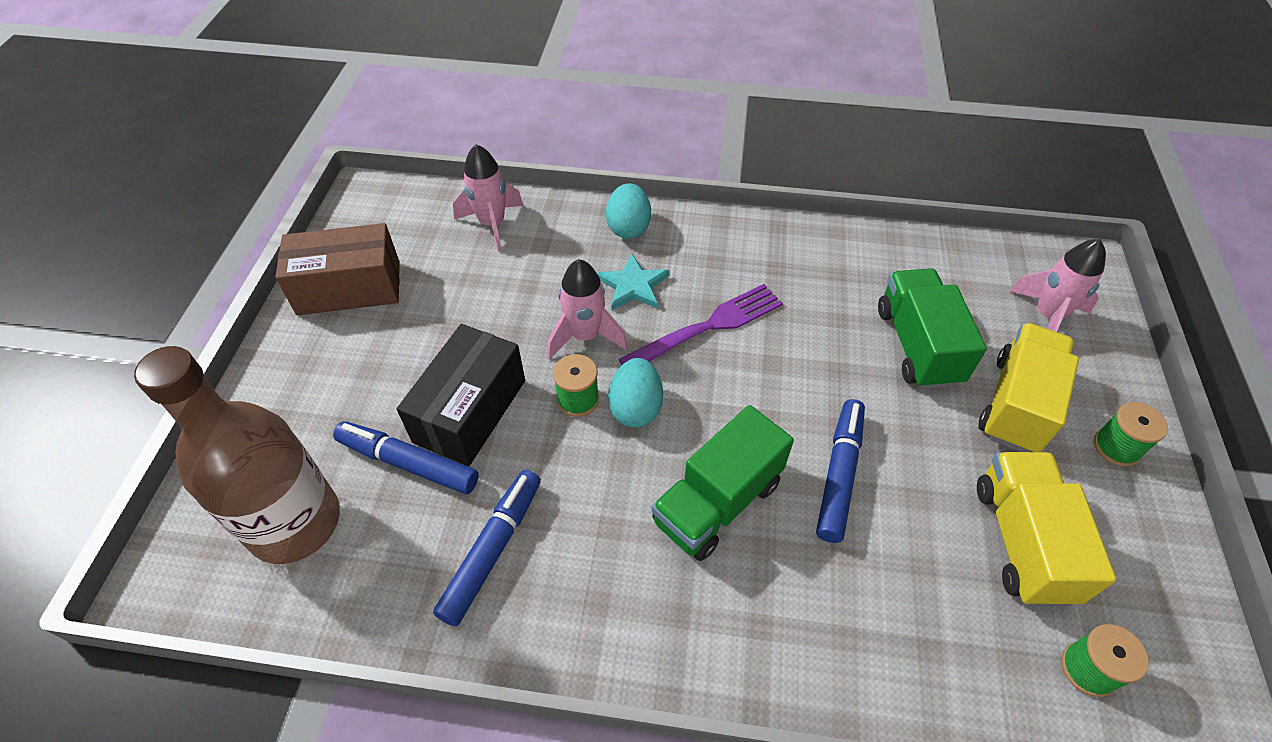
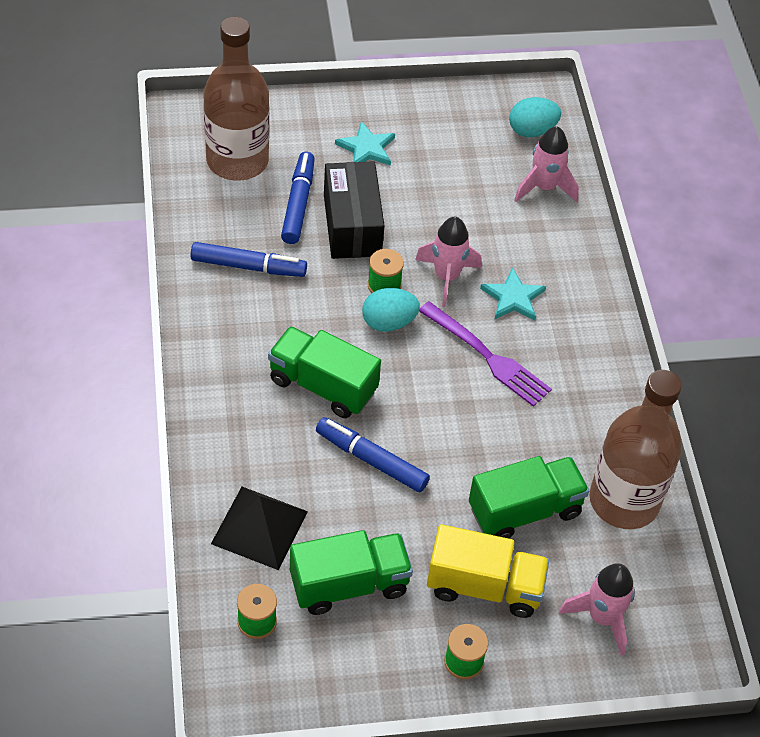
camera: 70 degrees right, 0 degrees up
(349, 288) = (438, 121): brown box -> none
(353, 367) = (366, 148): none -> turquoise star
(470, 411) = (352, 225): black box -> black box turned 75 degrees clockwise
(628, 227) = (581, 281): turquoise egg -> turquoise egg (532, 130)
(839, 474) = (371, 460): blue marker -> blue marker turned 150 degrees counterclockwise
(907, 265) = (624, 501): none -> brown bottle
(937, 632) = (259, 527): none -> black pyramid
(1022, 541) = (349, 585): yellow truck -> green truck

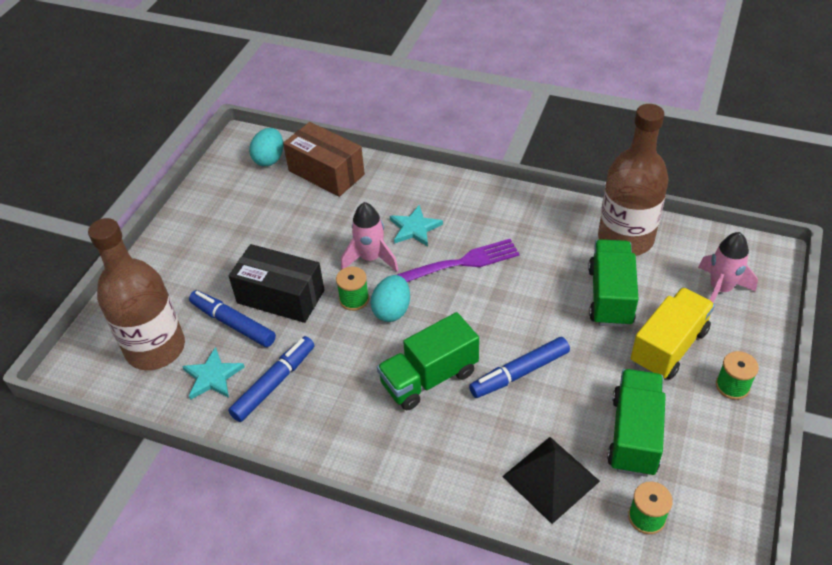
camera: 55 degrees left, 5 degrees down
(366, 148) = (211, 258): turquoise star -> turquoise star (212, 376)
(544, 187) = (326, 173): pink rocket -> brown box

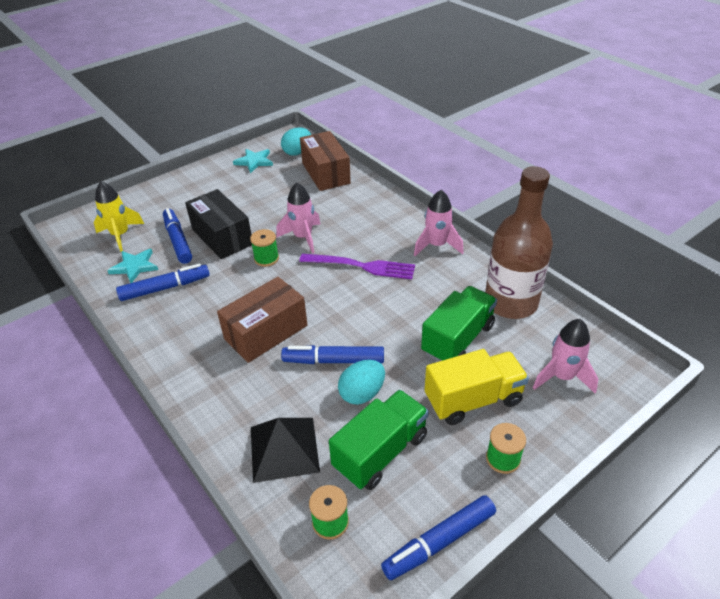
camera: 30 degrees right, 5 degrees down
(155, 348) = (120, 235): brown bottle -> yellow rocket
(392, 310) = (284, 276): turquoise egg -> turquoise egg (362, 393)
(414, 228) = (352, 230): turquoise star -> turquoise star (254, 161)
(429, 378) = (266, 332): green truck -> brown box
(512, 209) = (436, 245): none -> pink rocket
(741, 482) = (439, 542): none -> blue marker

